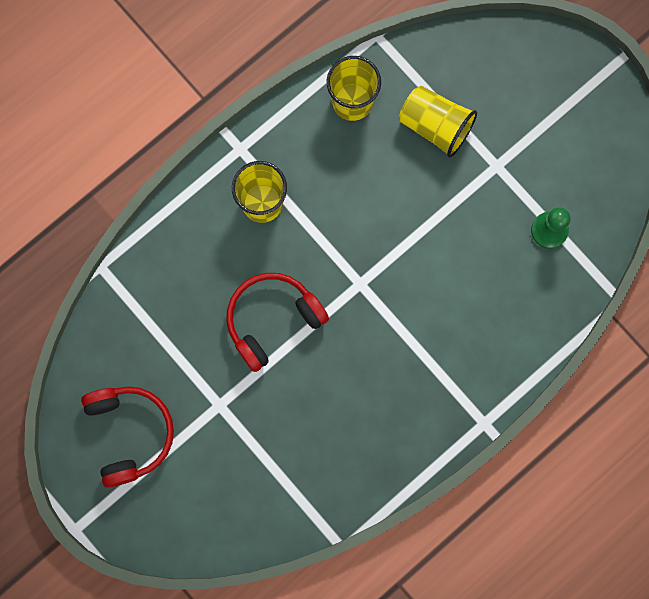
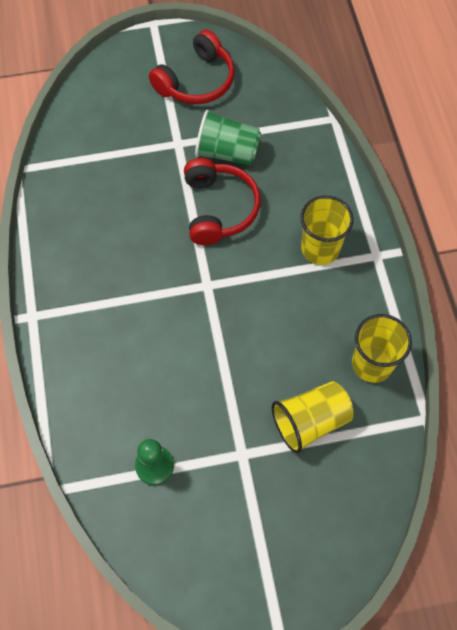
camera: 120 degrees right, 15 degrees down
(129, 433) = (196, 81): red headphones -> red headphones turned 60 degrees counterclockwise
(202, 349) = (227, 152): none -> green cup

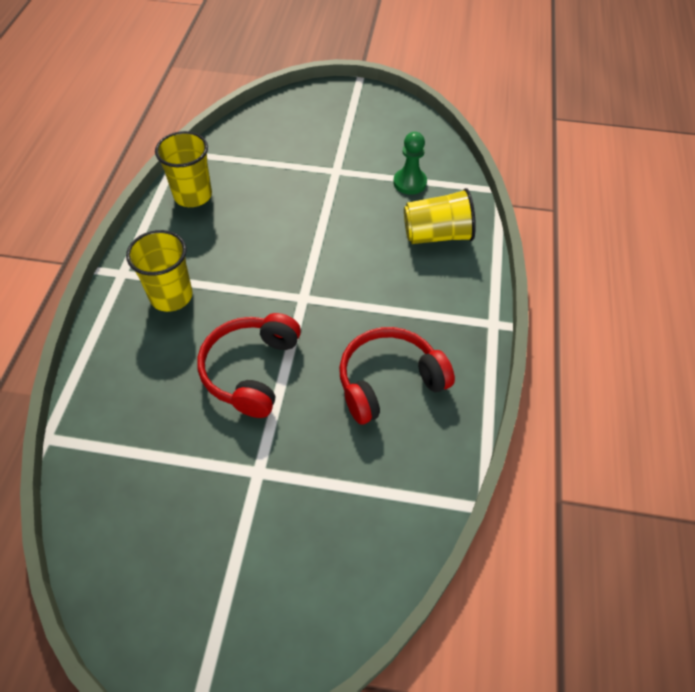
camera: 160 degrees left, 10 degrees down
(196, 81) = (184, 567): red headphones -> red headphones (389, 381)
(227, 152) = (203, 437): green cup -> none
(310, 421) = (270, 174): yellow cup -> yellow cup (437, 235)

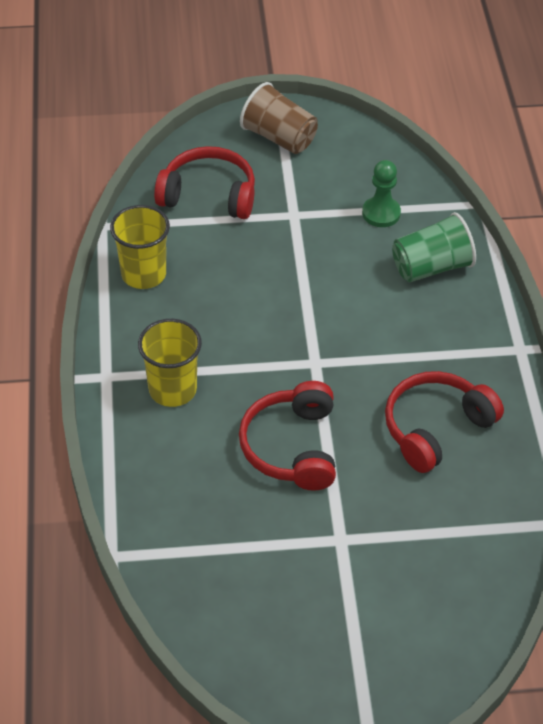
camera: 15 degrees left, 5 degrees down
(273, 143) = (209, 195): none -> red headphones
(349, 110) = (279, 137): none -> brown cup
(437, 235) = (431, 267): yellow cup -> green cup

